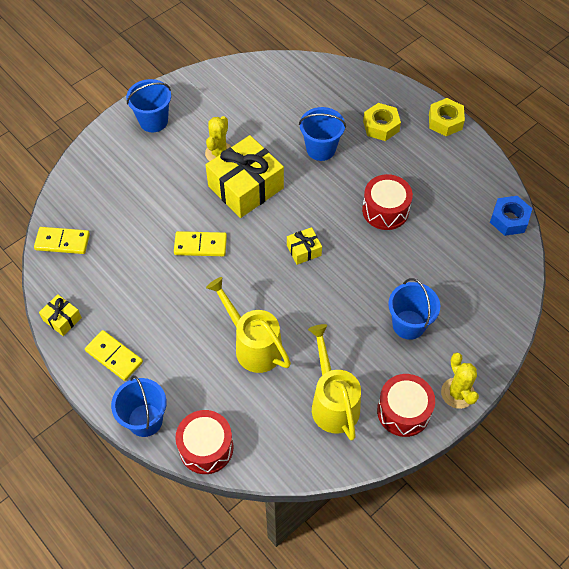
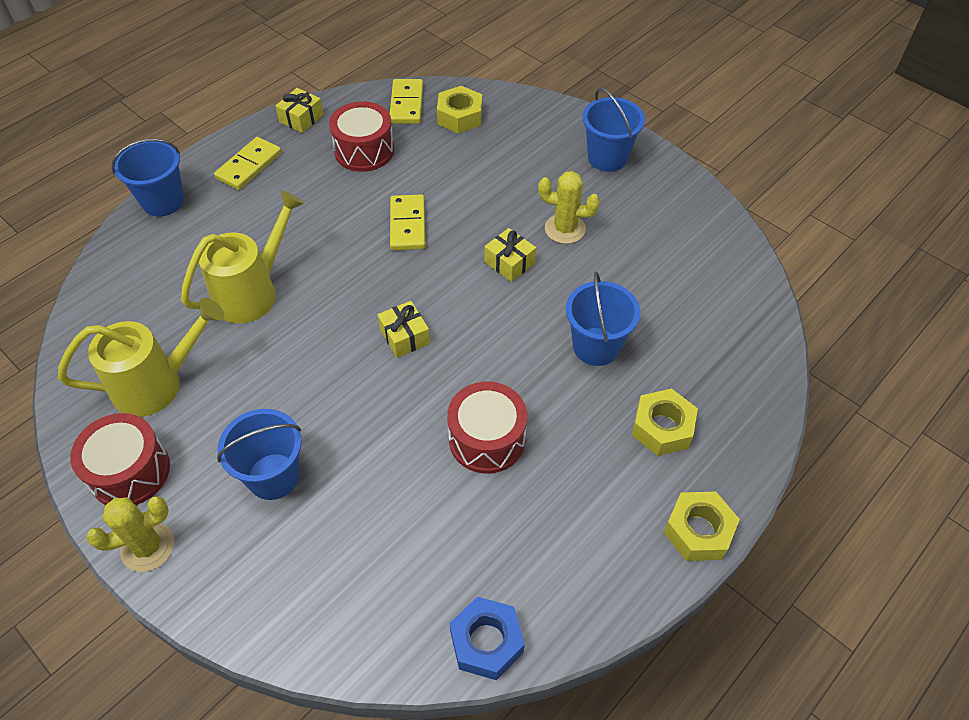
camera: 85 degrees right, 5 degrees down
(87, 206) = (460, 116): none -> yellow nut
(206, 447) = (117, 258): red drum -> red drum (364, 150)
(246, 187) = (509, 262): yellow gift -> yellow gift, size x0.46

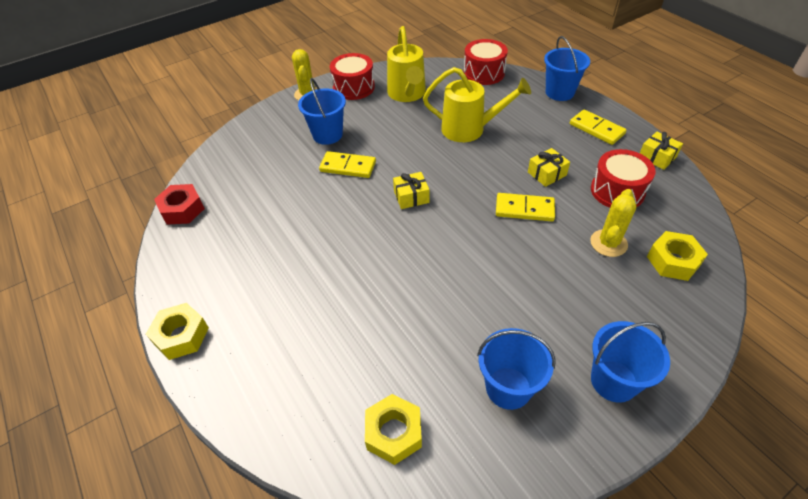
camera: 105 degrees right, 5 degrees down
(253, 291) = (470, 129): yellow watering can -> yellow watering can turned 45 degrees counterclockwise
(407, 104) = (687, 224): yellow domino -> yellow domino (348, 167)
(486, 642) = (182, 209): blue nut -> red nut
(487, 439) = (310, 229): red drum -> red drum (484, 73)
(509, 262) = (471, 268): yellow gift -> yellow gift (546, 174)
(565, 229) = (507, 317): yellow cactus -> yellow cactus (608, 243)
(596, 346) = (366, 310): blue bucket -> blue bucket (508, 388)
(662, 428) = (273, 337): yellow nut -> yellow nut (393, 433)

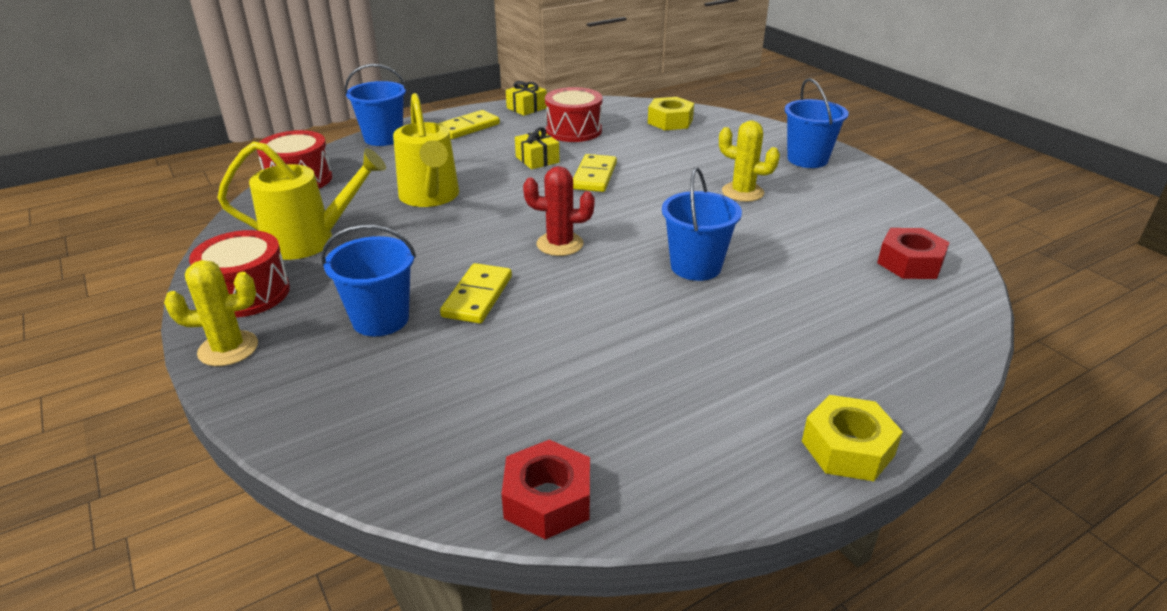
camera: 90 degrees left, 15 degrees down
(393, 433) = (910, 263): yellow nut -> red nut
(411, 197) = (560, 244): yellow gift -> red cactus
(470, 129) = (430, 197): yellow watering can -> yellow watering can turned 150 degrees clockwise
(508, 388) = (833, 203): blue bucket -> blue bucket (695, 267)
(608, 243) = (648, 143): yellow cactus -> yellow cactus (742, 192)

